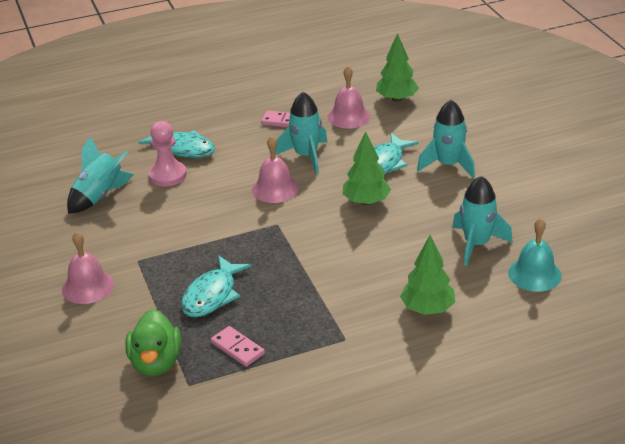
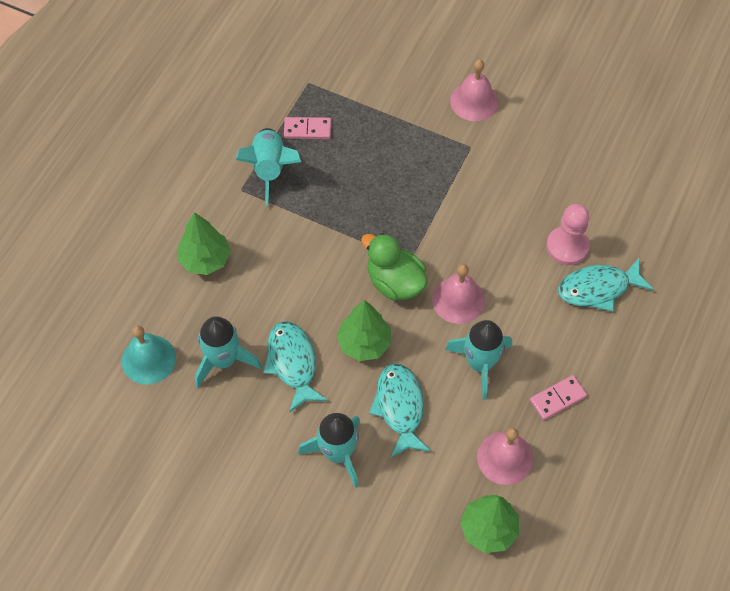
camera: 135 degrees right, 25 degrees up
(100, 196) = (588, 183): turquoise rocket -> turquoise rocket (270, 169)
(156, 362) = (348, 82): green duck -> green duck (395, 282)
(212, 295) = (377, 157): turquoise fish -> turquoise fish (293, 363)

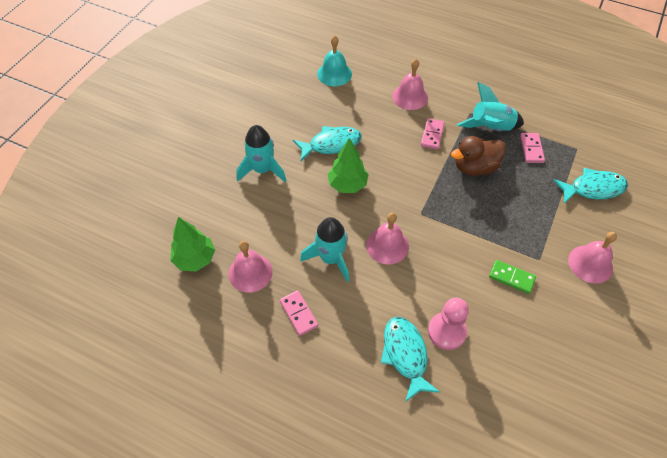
camera: 90 degrees right, 5 degrees down
(205, 259) = (410, 96): green tree -> pink bell
(223, 360) = (333, 109): turquoise rocket -> none
(279, 238) = (432, 135): none -> pink domino
(336, 194) = (475, 167): none -> brown duck
(395, 282) = (400, 203): green duck -> none
(400, 407) = (295, 205): turquoise fish -> turquoise fish (593, 188)
(496, 177) = (511, 277): none -> green domino

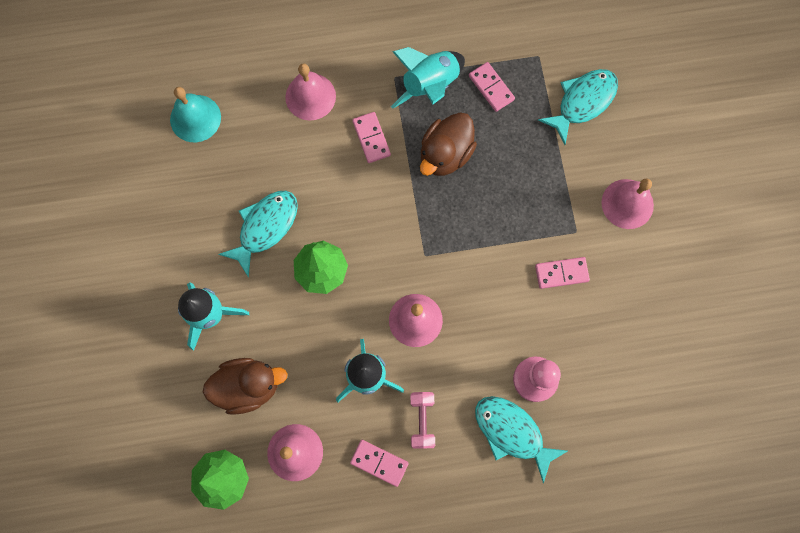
camera: 35 degrees left, 20 degrees up
(253, 218) = (248, 386): none -> brown duck
(347, 306) = (422, 420): none -> pink dumbbell
(511, 277) = (561, 273): green domino -> pink domino

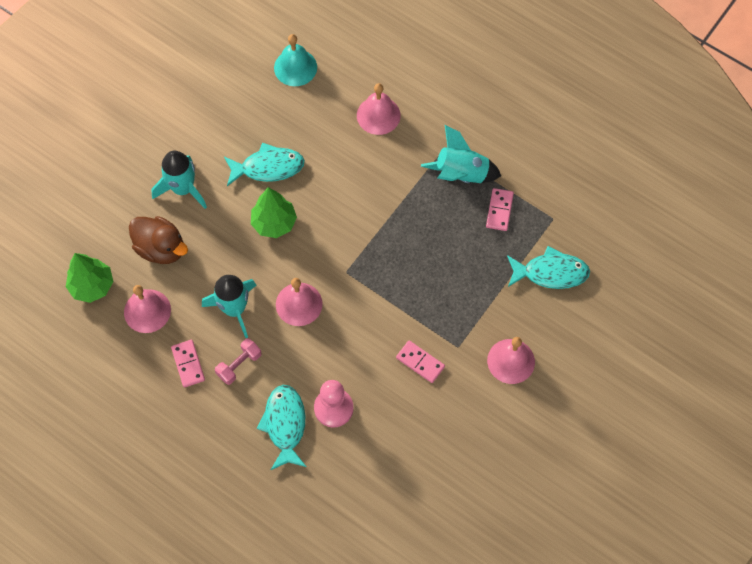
camera: 45 degrees right, 10 degrees down
(371, 138) = (389, 173): pink domino -> none
(445, 154) = (425, 224): brown duck -> none

